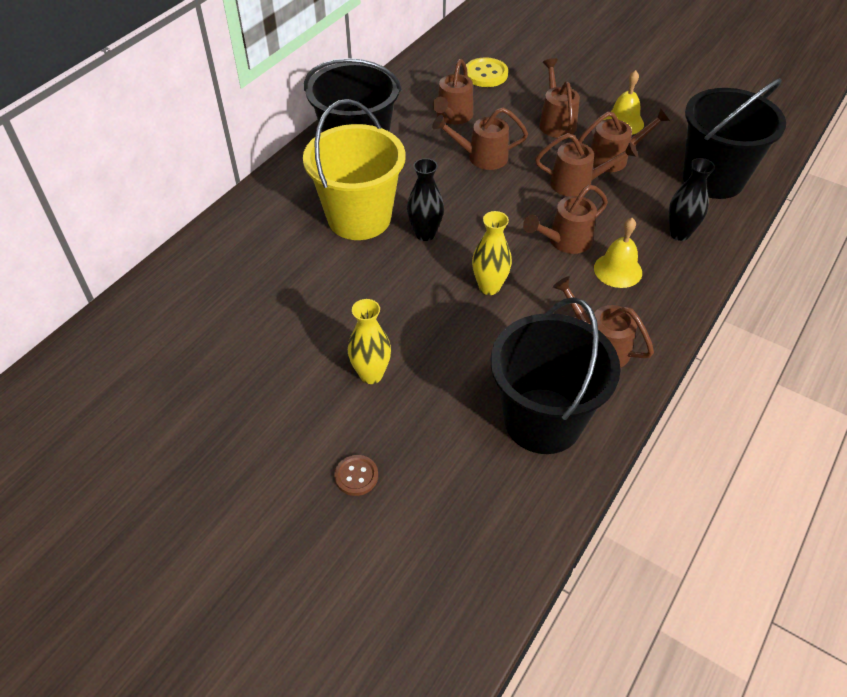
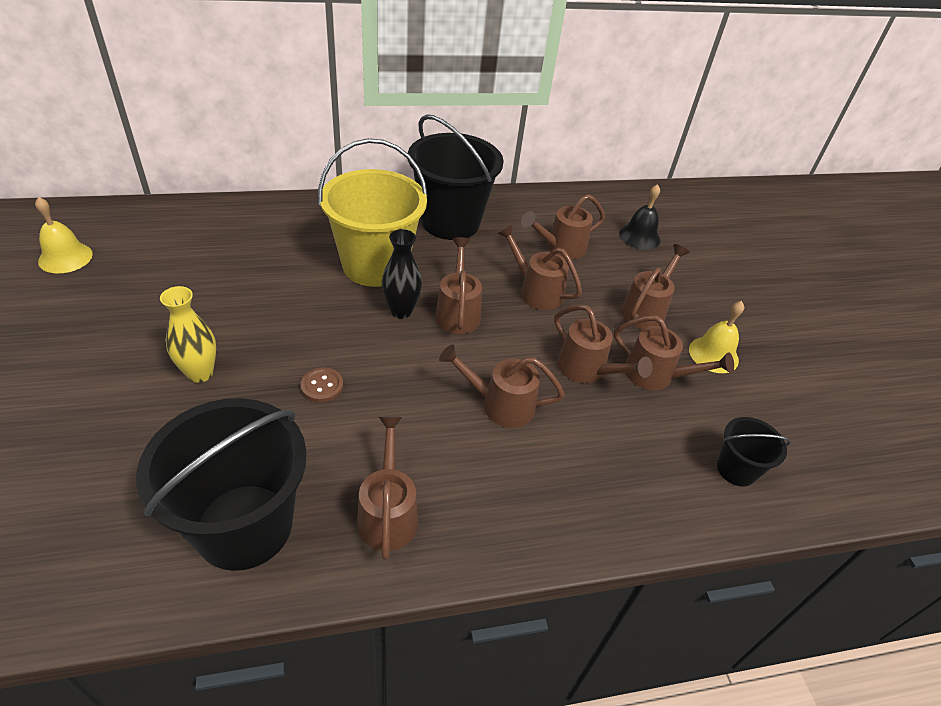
camera: 40 degrees right, 5 degrees down
(356, 476) = (71, 432): brown button -> brown button (322, 386)
(458, 207) = (457, 312): none -> brown watering can
(486, 74) = (639, 236): yellow button -> black bell
(489, 287) = (381, 387): yellow vase -> none
(618, 270) = (508, 467): yellow bell -> yellow bell (65, 257)
(679, 233) = (620, 488): black vase -> none
(713, 179) = (736, 469): black bucket -> black bucket, size x0.48

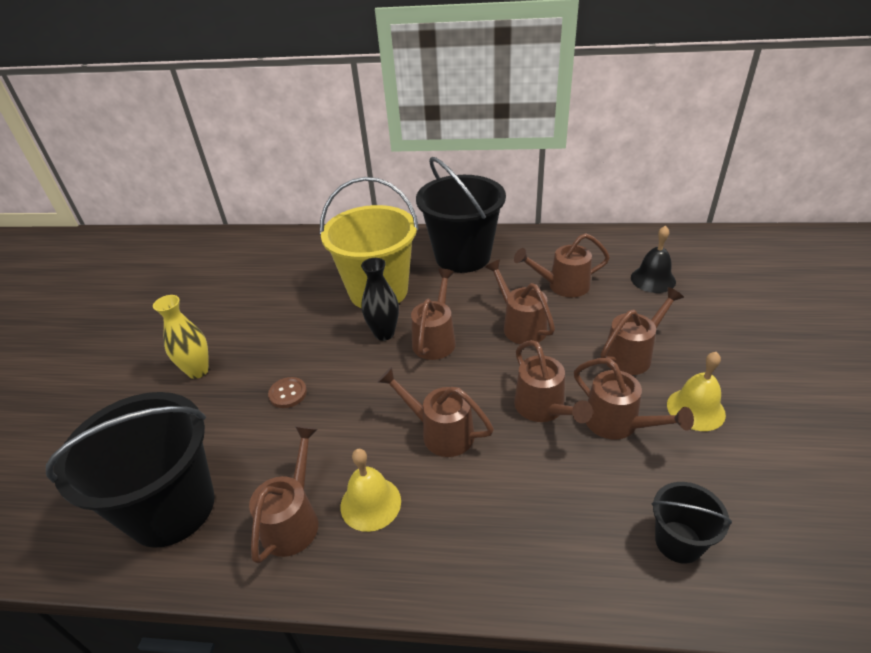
camera: 25 degrees right, 5 degrees down
(65, 257) = (146, 270): yellow bell -> yellow bell (370, 503)

